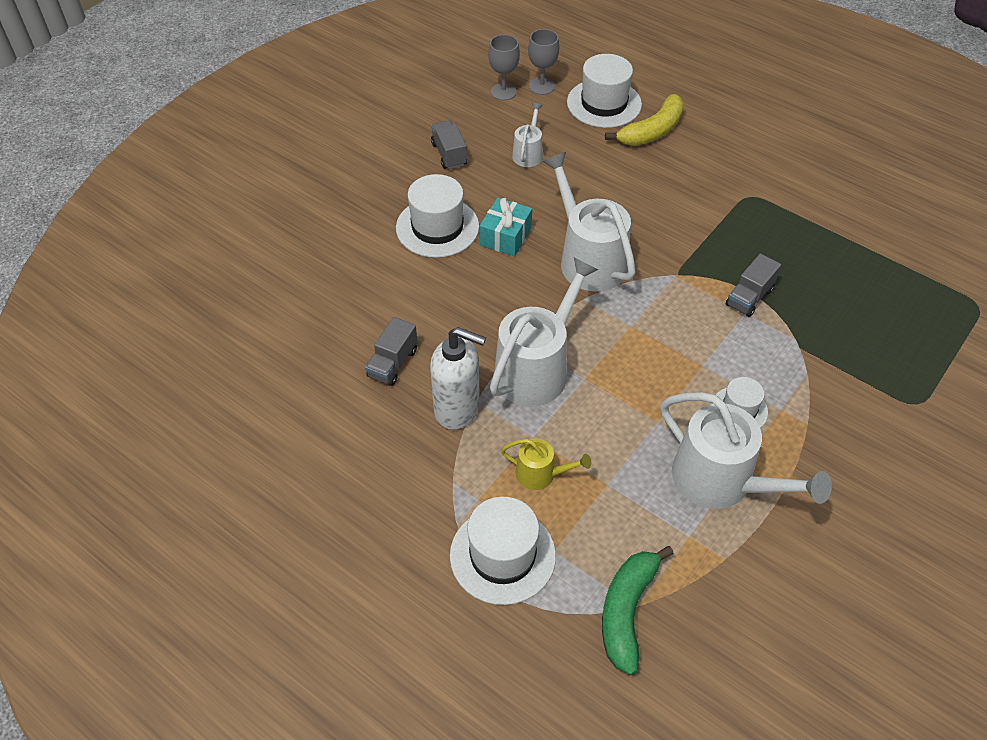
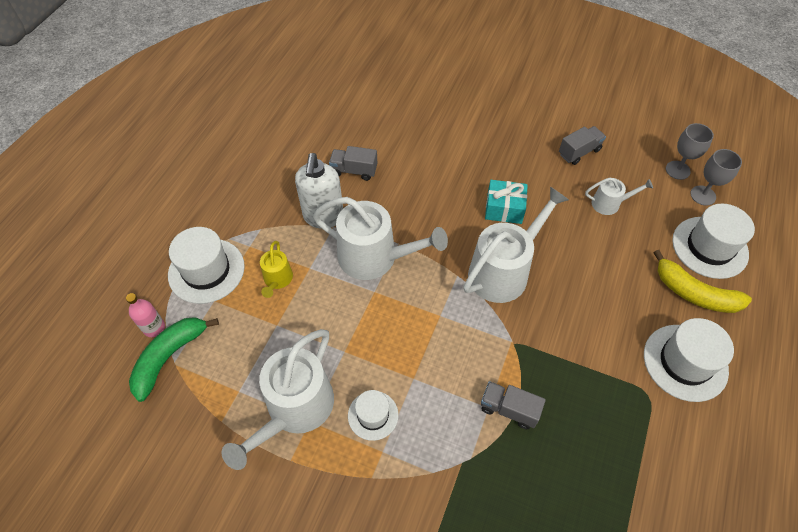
camera: 75 degrees right, 5 degrees up
(437, 227) = (495, 164): white hat -> white hat (685, 362)
(578, 628) = (154, 328): none -> pink bottle
(627, 611) = (169, 357): green banana -> green banana turned 60 degrees counterclockwise

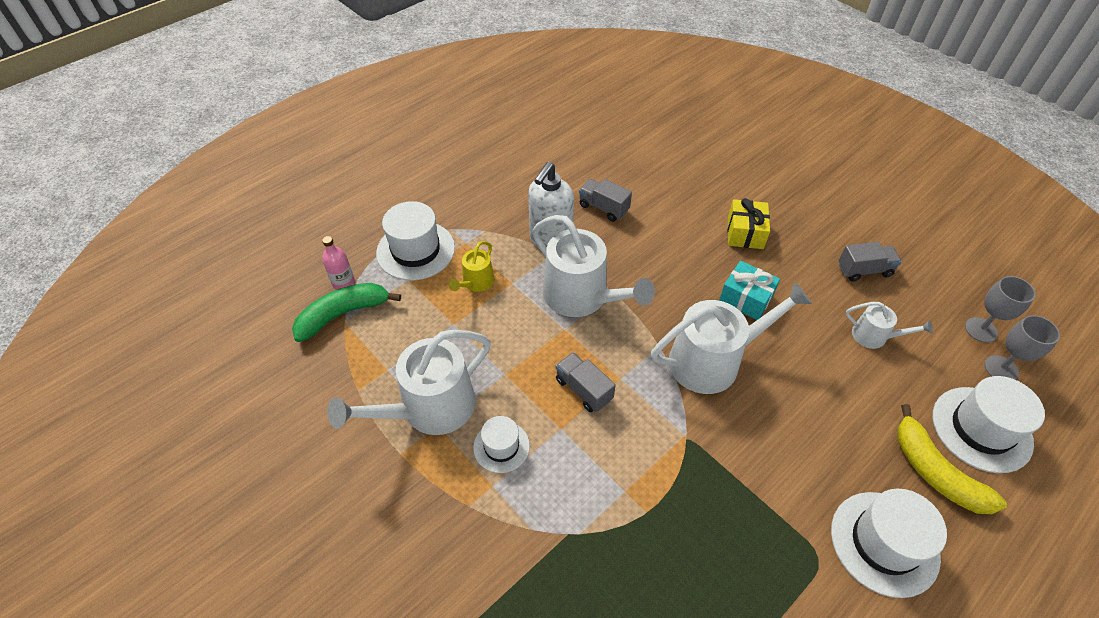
camera: 25 degrees right, 5 degrees down
(478, 152) = (745, 233): none -> yellow gift
(509, 409) = (646, 503): grey truck -> grey truck (583, 389)

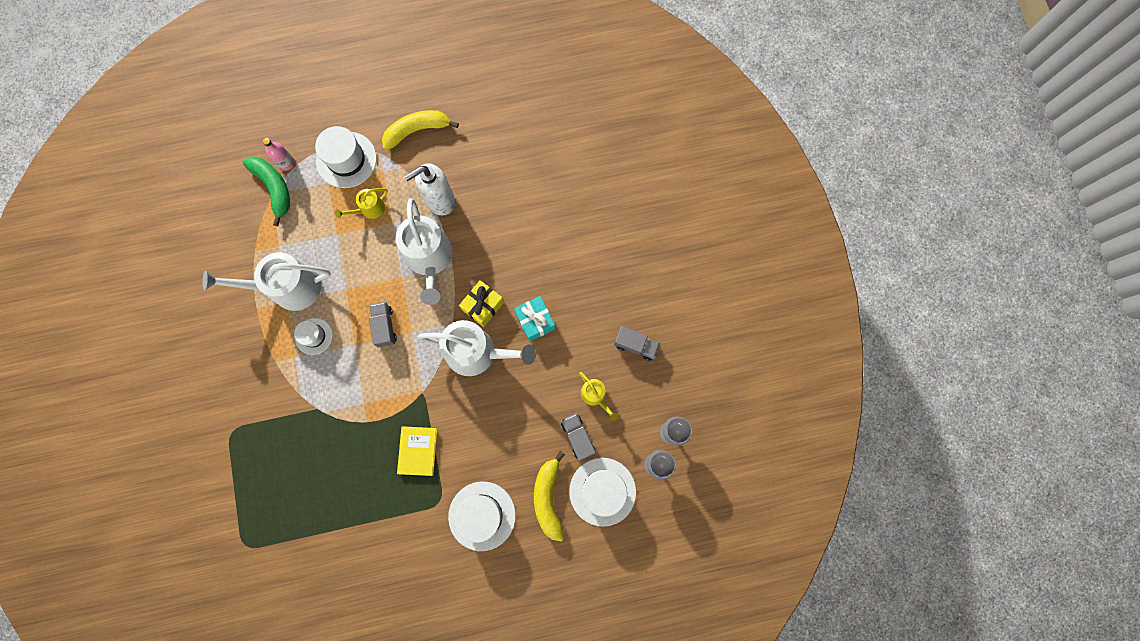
camera: 30 degrees right, 25 degrees up
(343, 314) = (274, 188): green banana -> green banana turned 60 degrees clockwise
(478, 194) = (417, 131): none -> yellow banana
(603, 208) = (496, 192): grey truck -> grey truck (577, 437)
(738, 510) = (418, 451): none -> yellow book
(745, 233) = (579, 269): yellow gift -> yellow gift (483, 306)
(874, 336) = (595, 396): white watering can -> yellow watering can

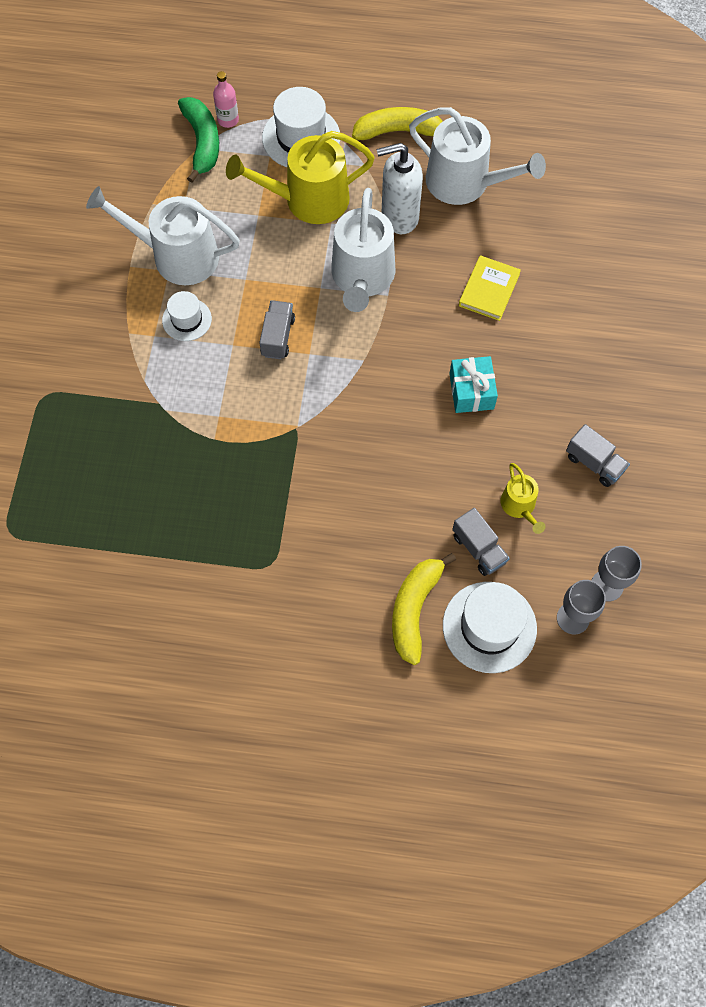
camera: 20 degrees right, 10 degrees down
(369, 209) = (309, 200): yellow watering can -> yellow watering can, size x2.01
(418, 451) = (265, 494): yellow book -> yellow book (489, 290)
(477, 352) = (383, 404): white watering can -> white watering can (464, 183)
(482, 515) = (319, 601): white hat -> none
(483, 306) = (410, 352): yellow gift -> none
(577, 437) = (479, 548): grey truck -> grey truck turned 150 degrees clockwise

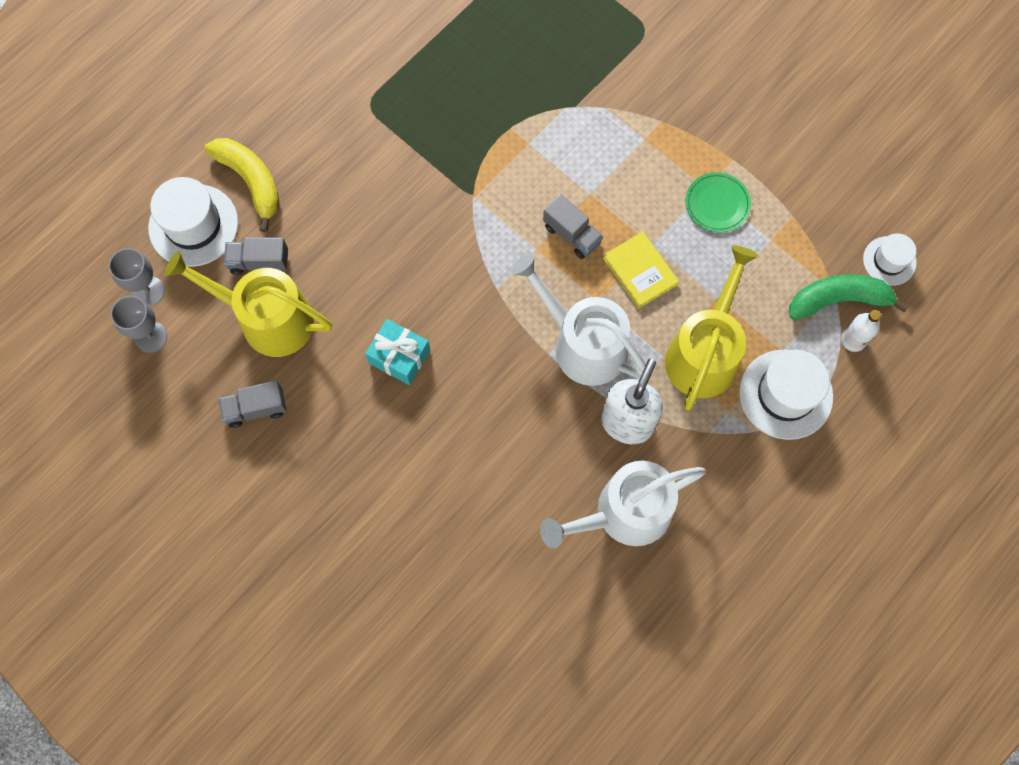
camera: 125 degrees right, 5 degrees up
(177, 256) = (717, 204): white watering can -> green plate
(187, 319) = (642, 173): white hat -> white hat (889, 261)
(202, 143) = (839, 300): green banana -> green banana turned 150 degrees clockwise
(228, 120) = (853, 340): pink bottle -> white bottle
(399, 131) = (731, 494): yellow banana -> none
(489, 290) = (488, 447): yellow book -> yellow book (640, 271)
(519, 506) = (268, 319): yellow watering can -> yellow watering can, size x2.01

